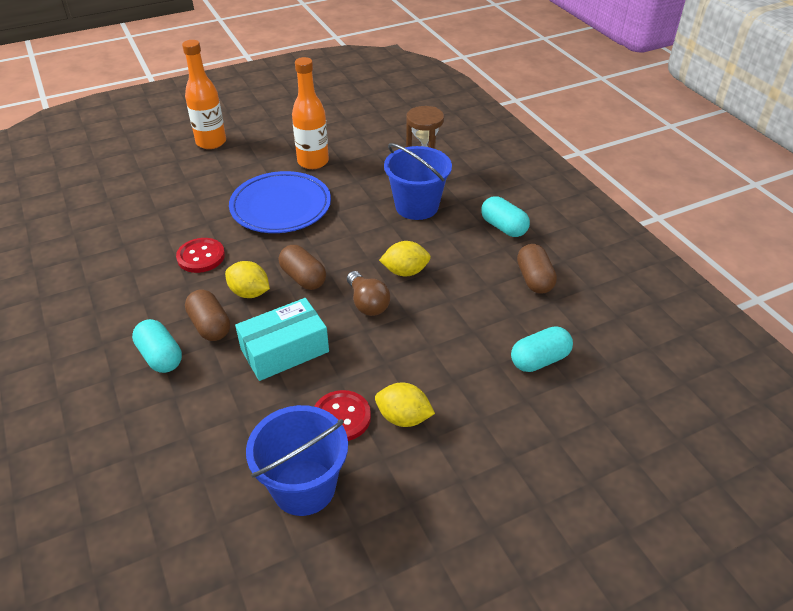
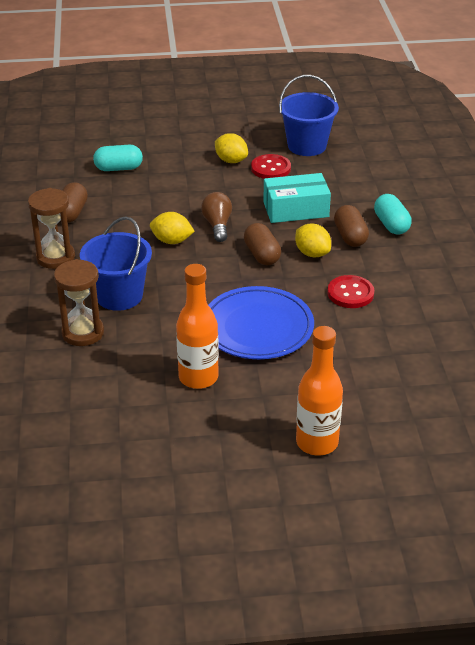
camera: 160 degrees left, 5 degrees down
(503, 227) = (55, 257): turquoise capsule -> brown hourglass

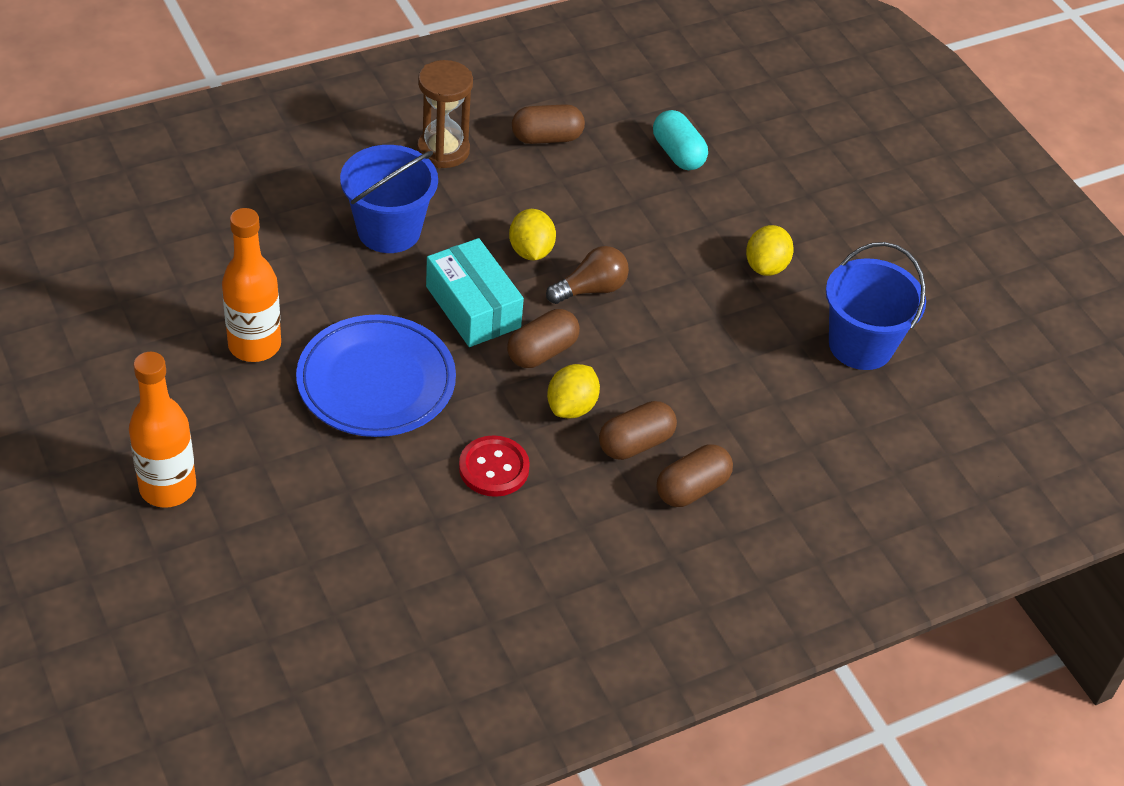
camera: 65 degrees right, 10 degrees up
(83, 333) = (302, 217): brown hourglass -> none
(271, 168) = (770, 315): red button -> none
(296, 209) = (674, 367): turquoise box -> turquoise box (473, 307)
(391, 225) = (692, 488): turquoise capsule -> brown capsule

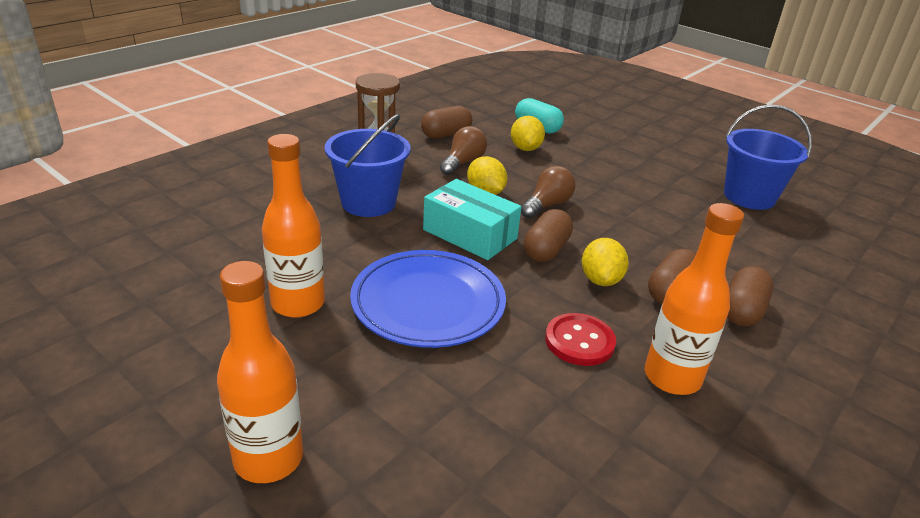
camera: 20 degrees left, 15 degrees down
(536, 194) = (463, 163): none -> brown light bulb
(552, 531) = (672, 377): none -> orange bottle
(766, 266) = (647, 170): yellow lemon -> yellow lemon (525, 148)

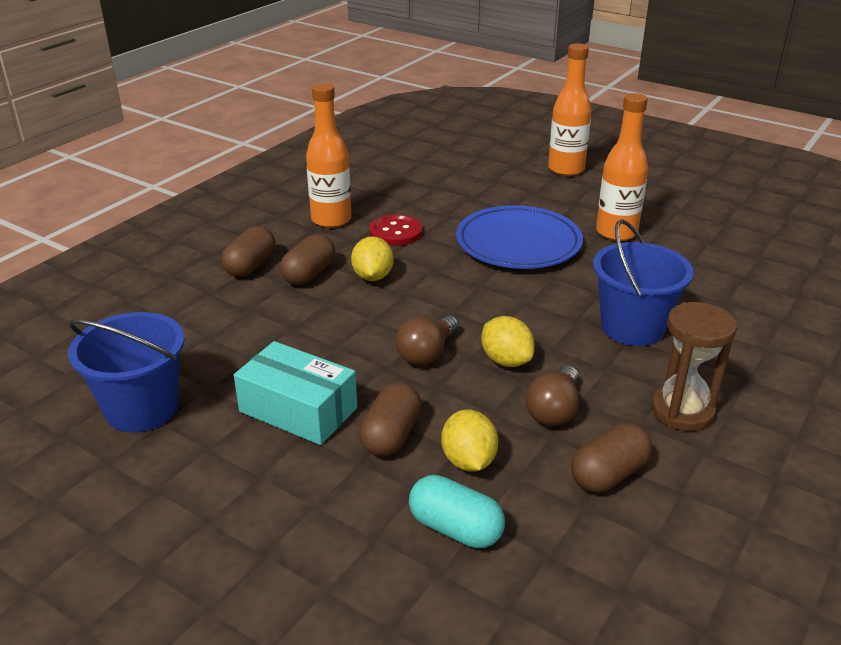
camera: 175 degrees right, 0 degrees up
(469, 234) = (506, 305): turquoise box -> turquoise box (298, 410)
(546, 250) = (425, 298): brown capsule -> brown capsule (391, 435)

